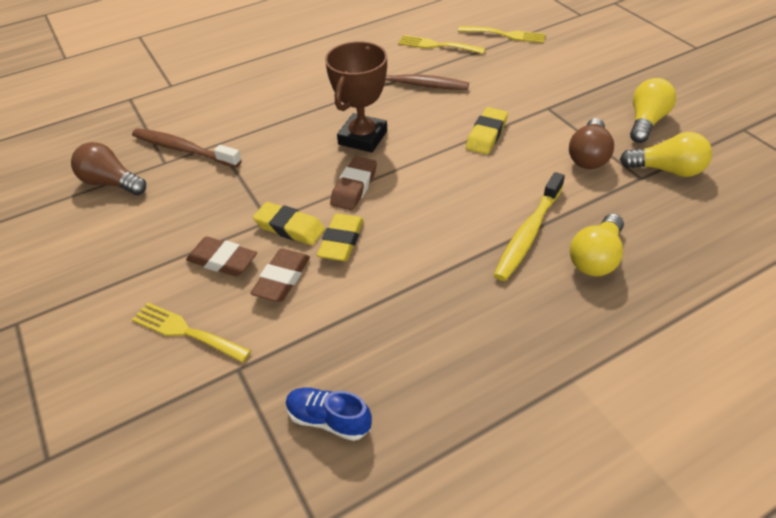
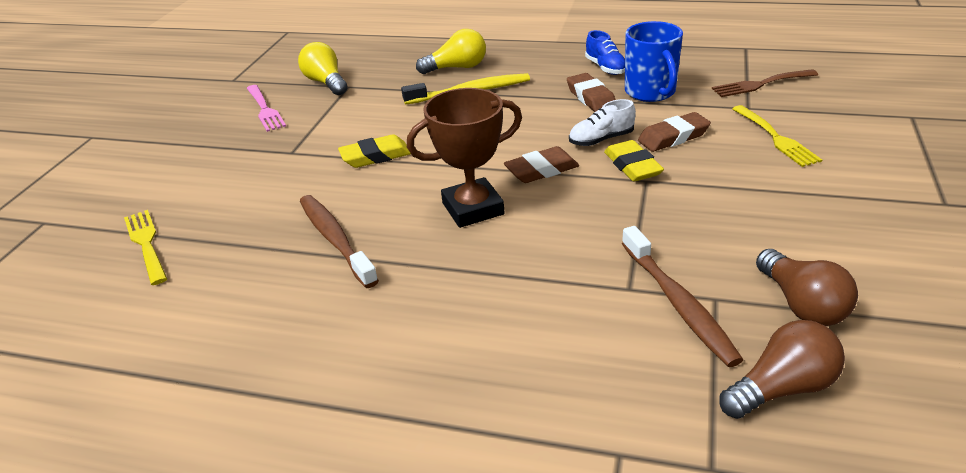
camera: 135 degrees left, 10 degrees down
(222, 261) = (714, 168): brown eraser -> brown eraser (591, 98)
(246, 428) = (760, 84): none -> brown fork
(329, 420) = (705, 71): blue shoe -> blue shoe (605, 68)
(341, 241) = (601, 139): yellow eraser -> white shoe
(357, 336) = (650, 92): none -> blue mug
(437, 45) = (221, 276): yellow fork -> none
(589, 156) = (346, 109): brown light bulb -> brown light bulb (781, 388)
(646, 122) = (265, 110): yellow light bulb -> pink fork

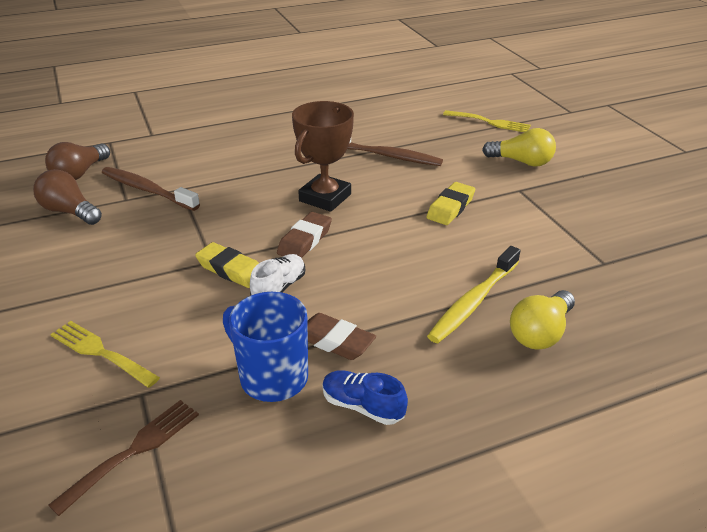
camera: 140 degrees right, 0 degrees up
(265, 110) = (619, 213): pink fork -> none
(326, 83) = (633, 259): yellow light bulb -> yellow light bulb (521, 162)
(673, 137) = (210, 315): brown eraser -> none

